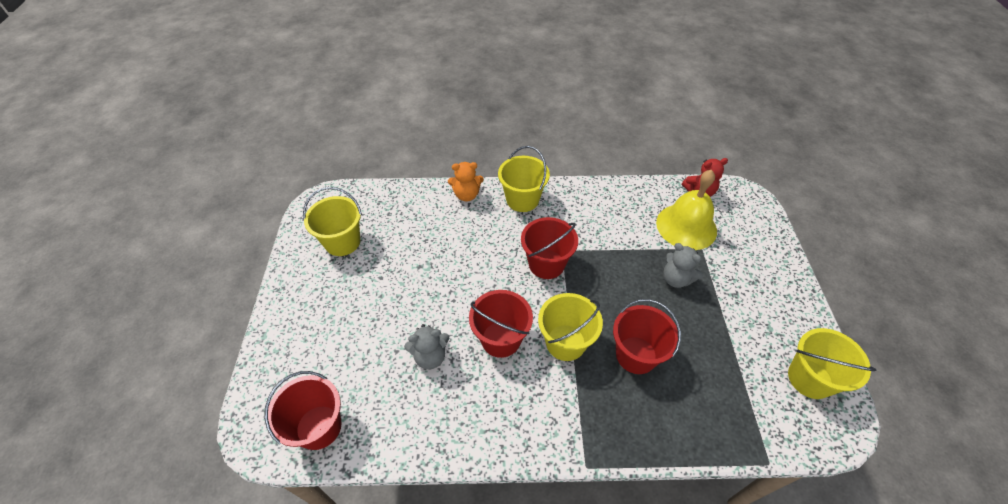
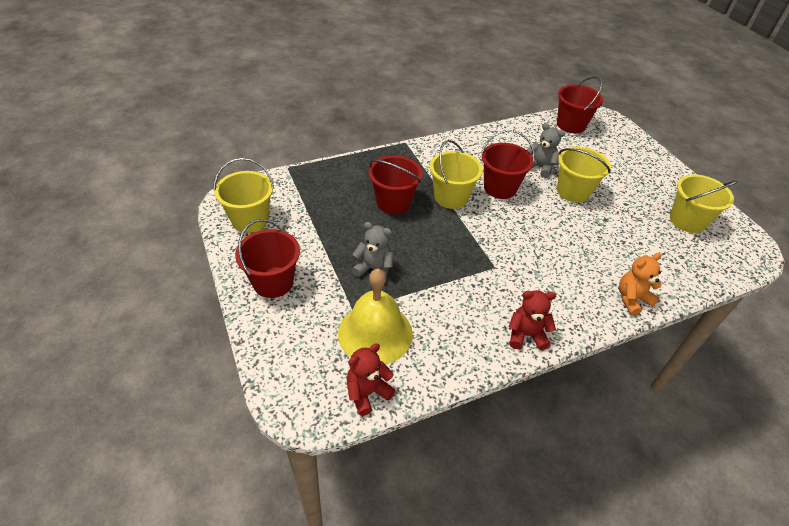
camera: 155 degrees right, 5 degrees down
(430, 356) = (540, 167): grey teddy bear -> grey teddy bear turned 75 degrees clockwise
(522, 200) = (571, 311): yellow bucket -> yellow bucket (573, 191)
(546, 264) = (501, 250): red bucket -> red bucket (273, 282)
(569, 194) = (526, 335): none -> red teddy bear

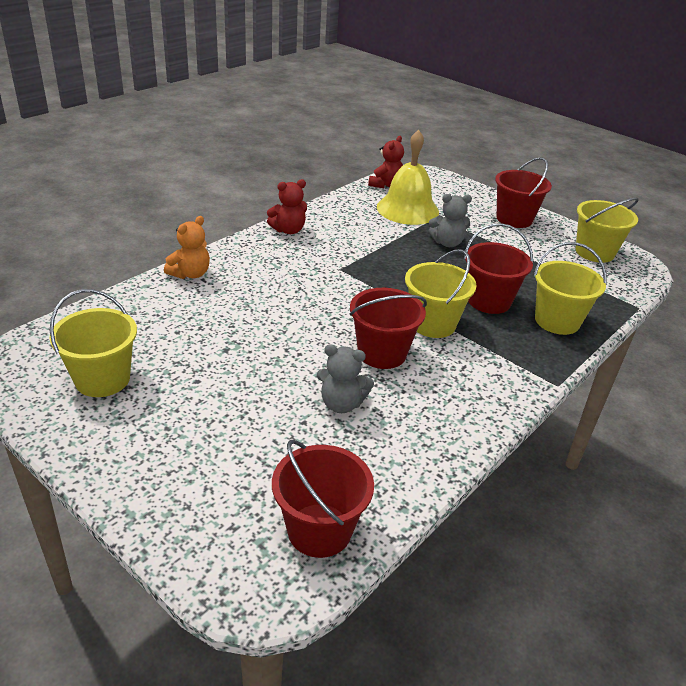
camera: 155 degrees right, 10 degrees down
(573, 191) = (279, 377): yellow bucket -> yellow bucket (557, 321)

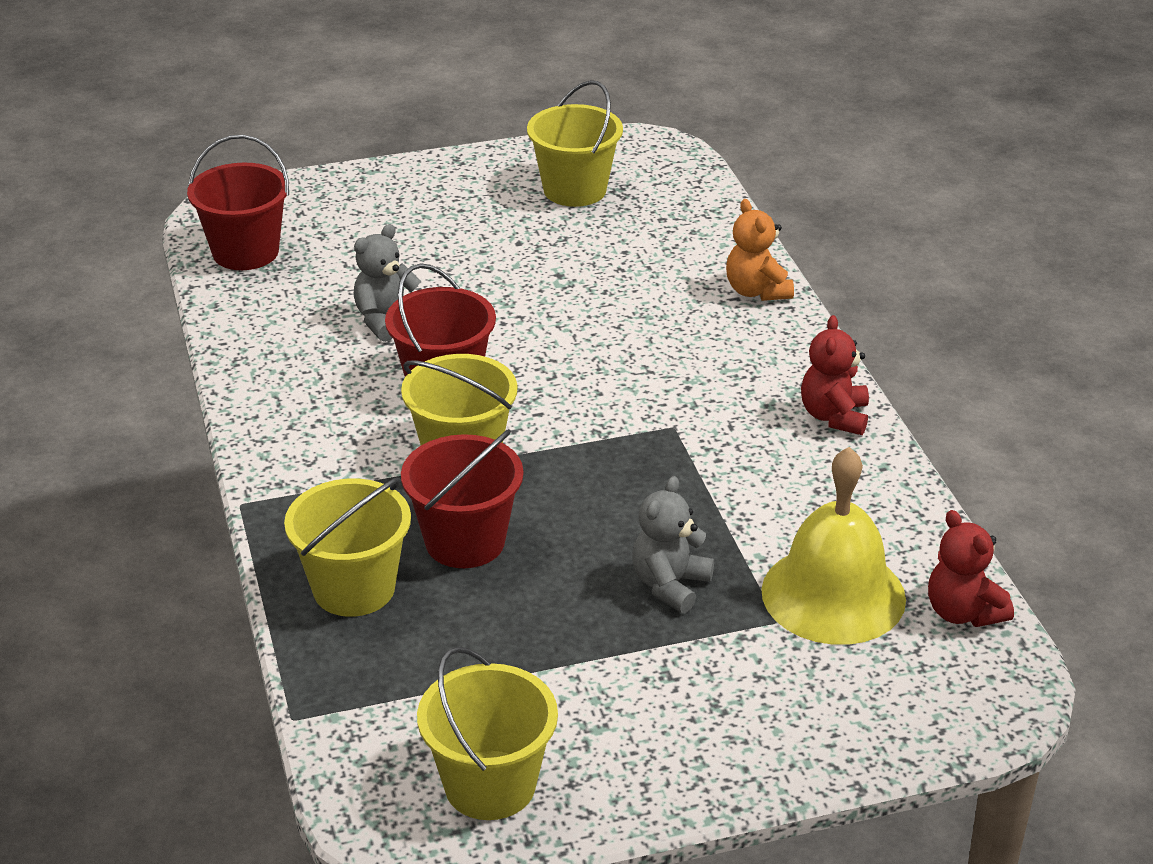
camera: 125 degrees right, 0 degrees up
(514, 219) = (698, 739): red bucket -> none

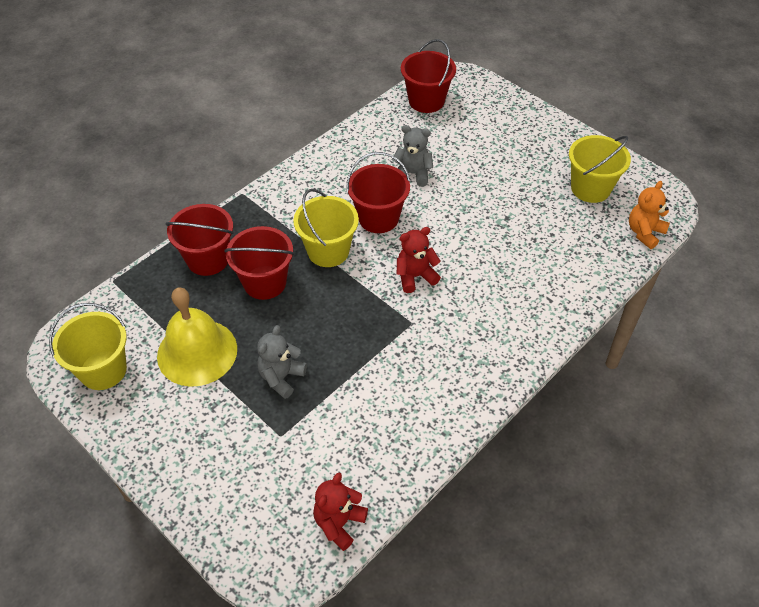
camera: 60 degrees right, 15 degrees up
(354, 588) = (208, 259): yellow bucket -> red bucket
(670, 585) = (281, 377): grey teddy bear -> grey teddy bear turned 60 degrees counterclockwise
(757, 291) = (565, 306): orange teddy bear -> orange teddy bear (644, 233)
(833, 594) = (317, 453): yellow bell -> yellow bell (197, 352)
(834, 416) = (474, 391): red teddy bear -> red teddy bear (415, 276)

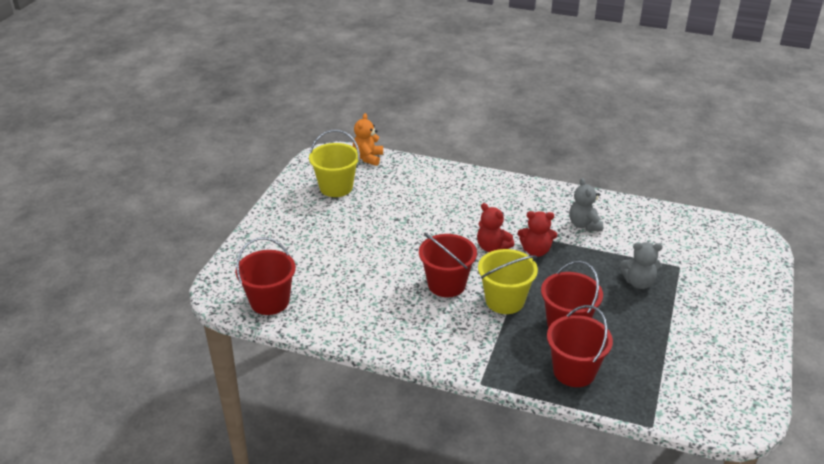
camera: 115 degrees left, 15 degrees down
(103, 370) = (732, 383): yellow bucket -> none
(197, 352) = (663, 335): yellow bell -> none
(339, 523) = (704, 223): red teddy bear -> red teddy bear (536, 251)
(413, 174) = (379, 281): grey teddy bear -> grey teddy bear (584, 225)
(644, 233) = (368, 158): orange teddy bear -> orange teddy bear turned 90 degrees clockwise

